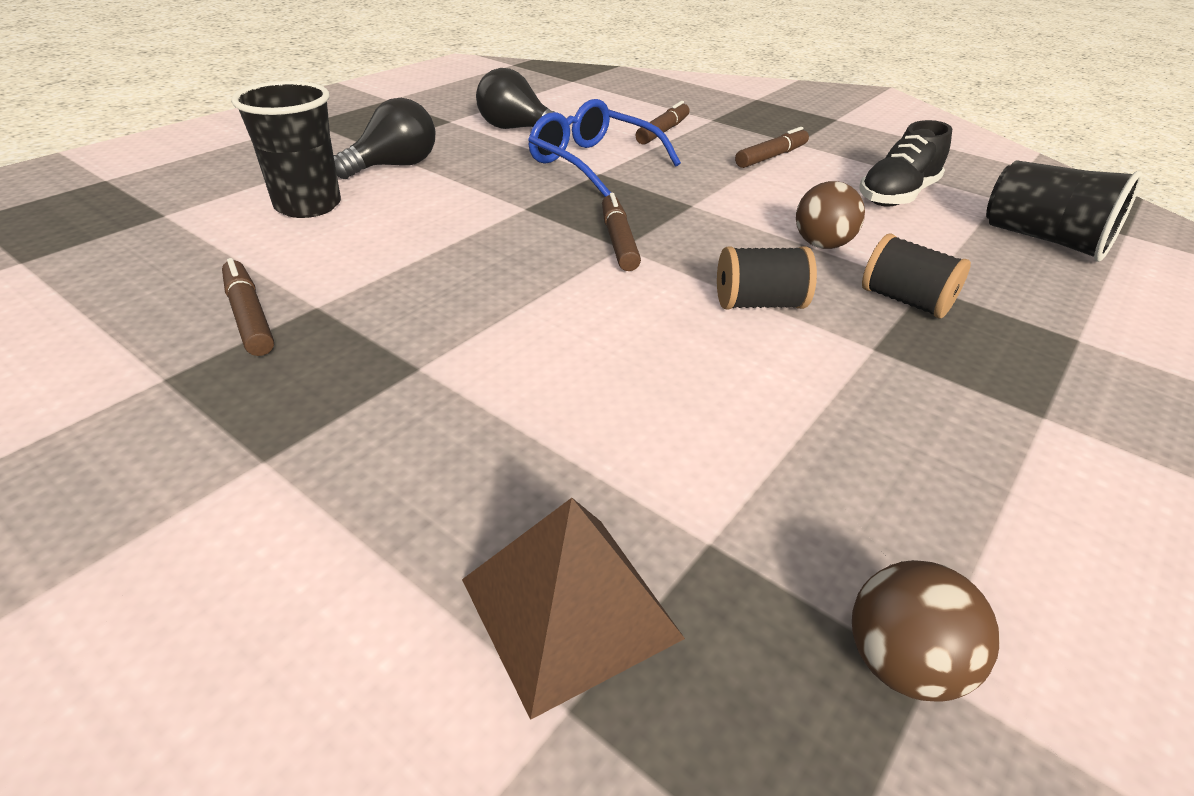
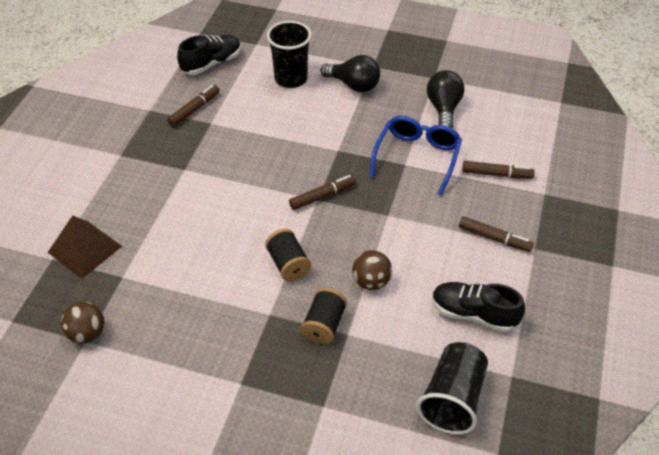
camera: 70 degrees right, 10 degrees up
(140, 268) = (211, 64): none -> black shoe

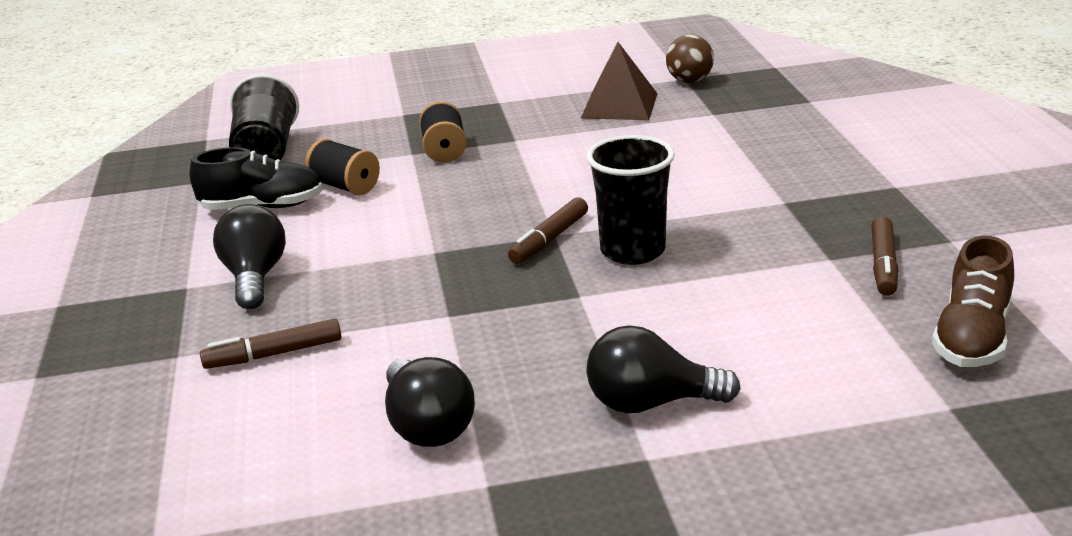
camera: 155 degrees right, 20 degrees down
(85, 249) = (788, 115): brown pyramid -> brown pyramid (619, 105)
(211, 64) = (972, 337): black shoe -> brown shoe
(288, 264) = (532, 174): black spool -> black spool (345, 186)
(291, 79) = (787, 368): black cup -> black cup (632, 251)
(371, 281) = (412, 192): brown ball -> none
(417, 157) = (433, 331): blue glasses -> none
(494, 238) = (255, 277): brown marker -> black light bulb

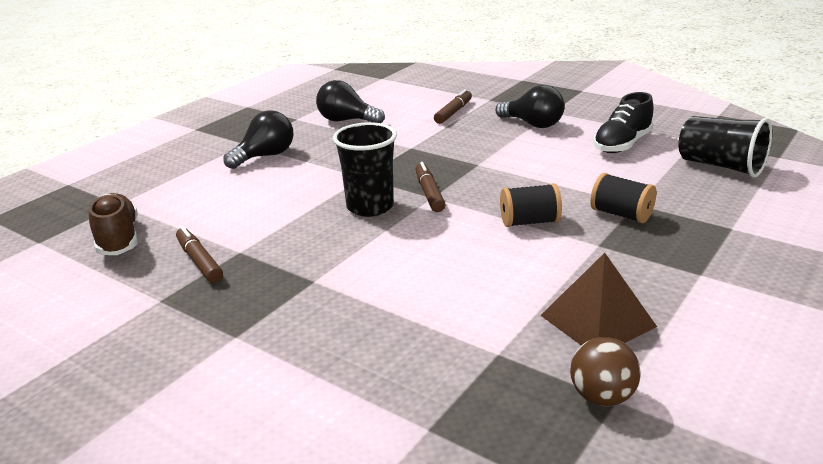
camera: 135 degrees right, 0 degrees up
(345, 186) = (613, 170): black spool -> black spool (529, 222)

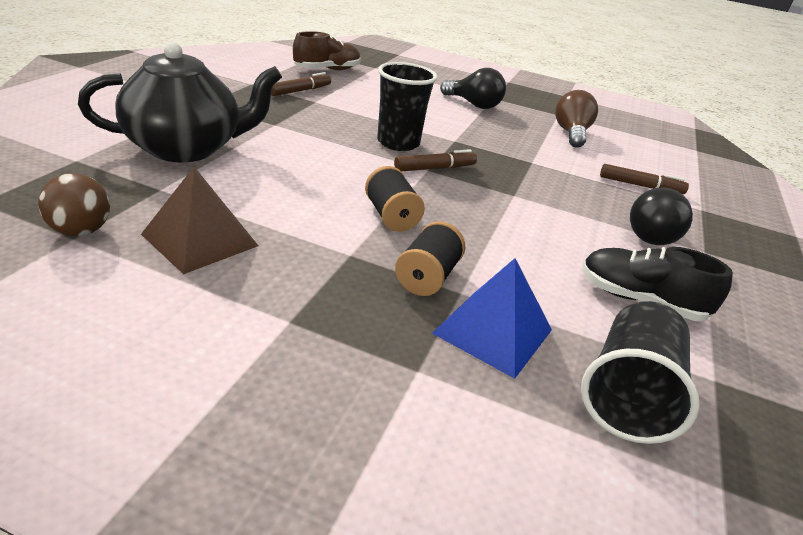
camera: 70 degrees right, 5 degrees up
(346, 120) = (571, 134): black light bulb -> brown light bulb
(389, 342) = (186, 148): none -> black teapot
(678, 198) = (493, 331): none -> blue pyramid

